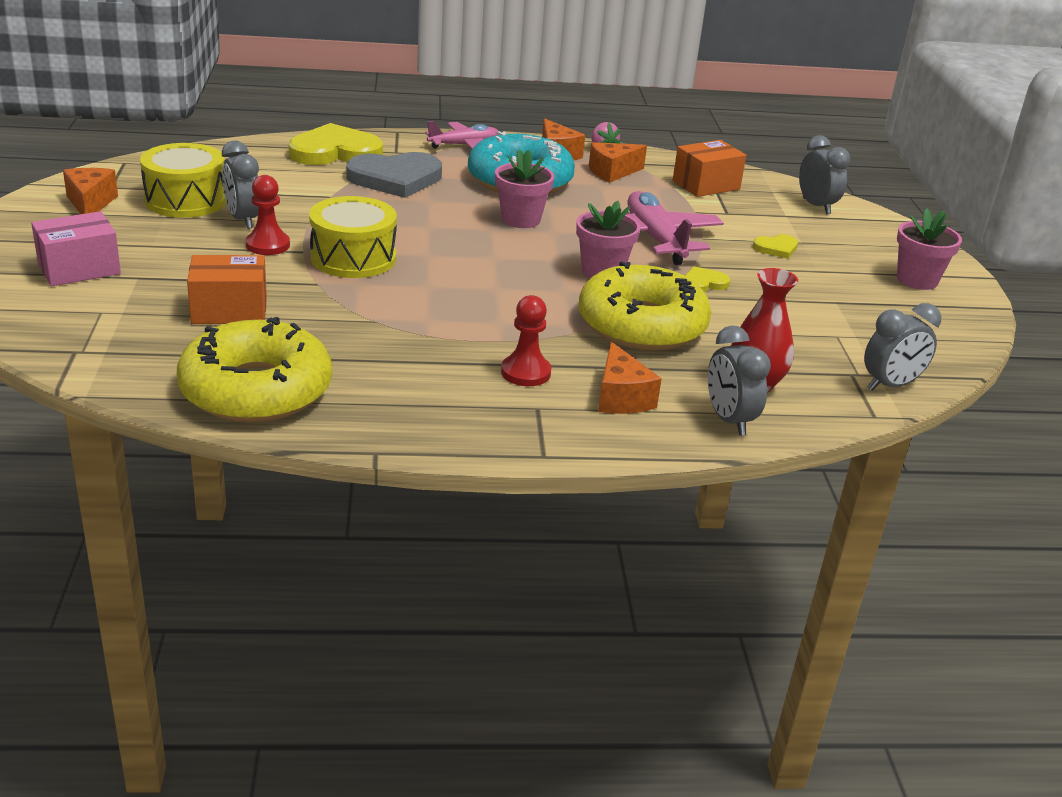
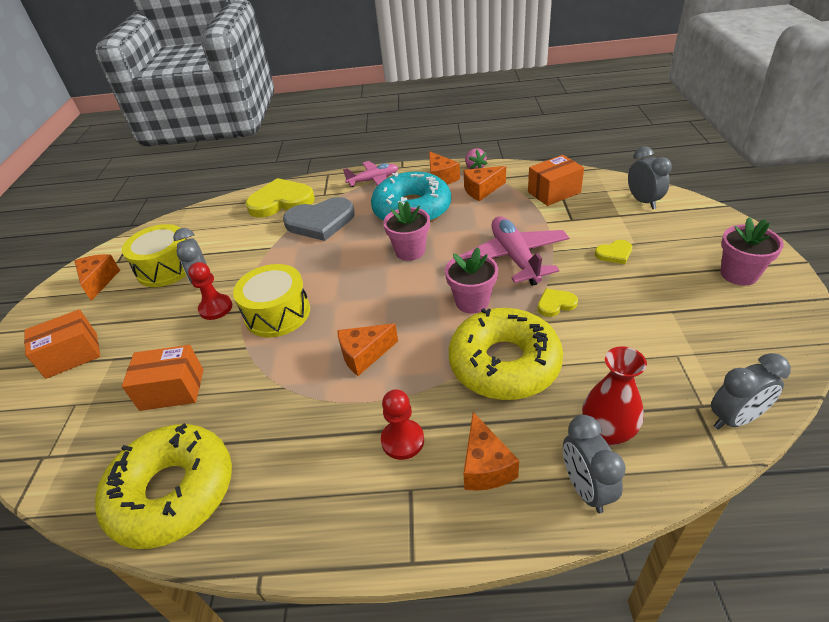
camera: 10 degrees right, 10 degrees up
(79, 269) = (72, 355): pink box -> orange box
(472, 303) = (364, 355): none -> orange cheese

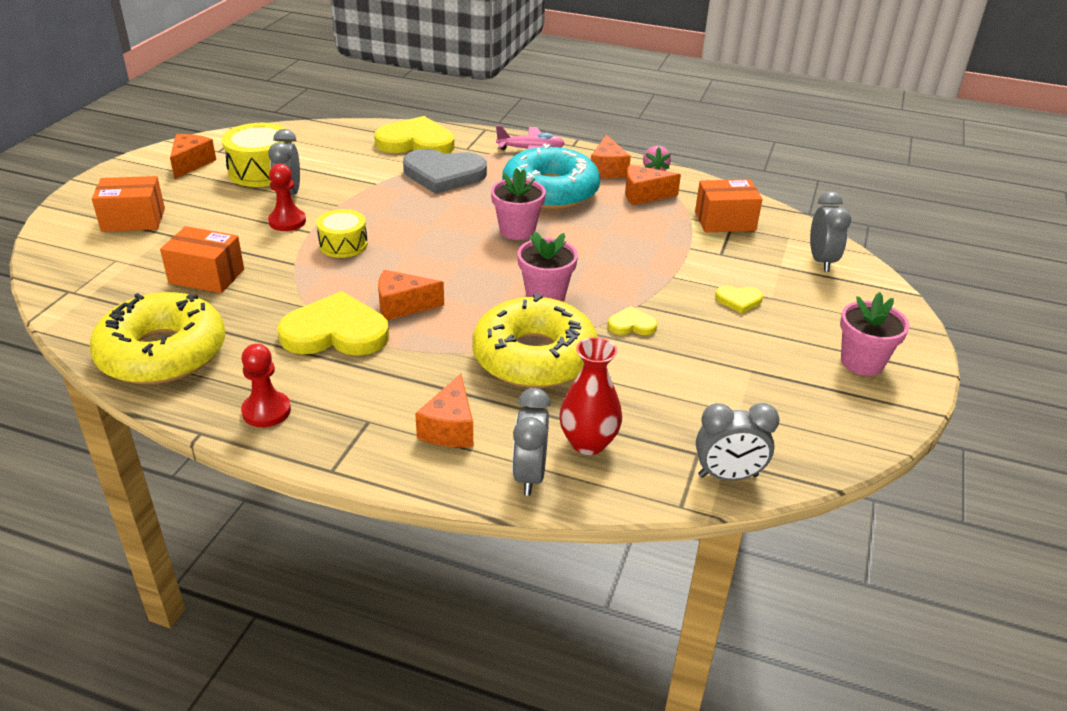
camera: 15 degrees right, 5 degrees down
(277, 313) = (343, 244): yellow drum -> yellow drum, size x0.65
(323, 404) = (335, 332): none -> yellow heart
(402, 440) = (388, 384): red pawn -> red pawn (266, 411)
(515, 258) = (624, 270): pink plane -> none

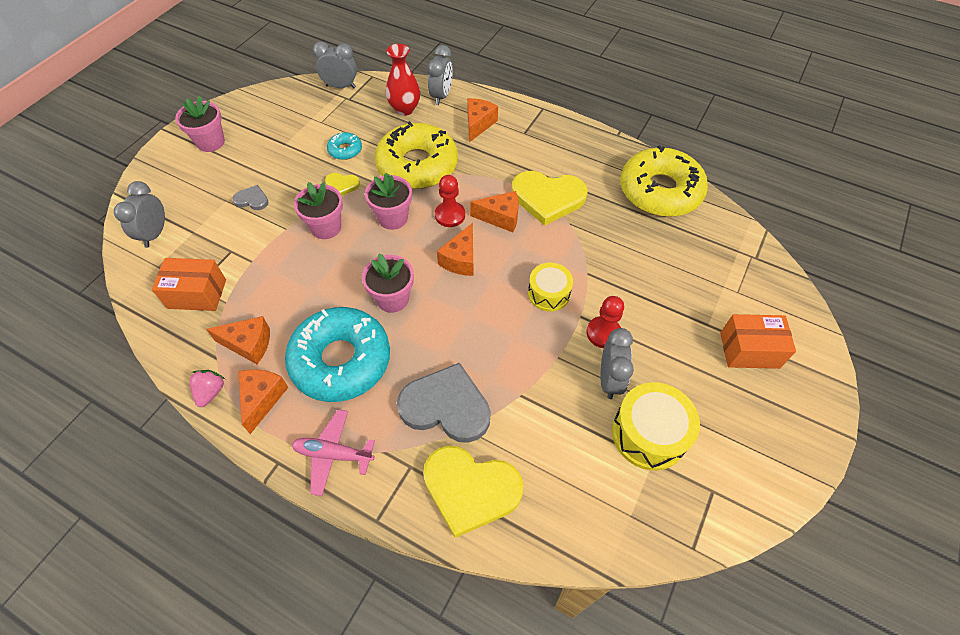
camera: 170 degrees left, 20 degrees up
(191, 163) = (734, 460): orange cheese -> orange cheese (460, 259)
(206, 276) = (655, 264): orange box -> none
(266, 411) = (583, 144): red pawn -> red pawn (450, 215)
(625, 281) = (326, 227): none -> pink flower pot
(653, 368) = (345, 150): none -> turquoise donut
(738, 300) = (252, 200): yellow heart -> grey heart

